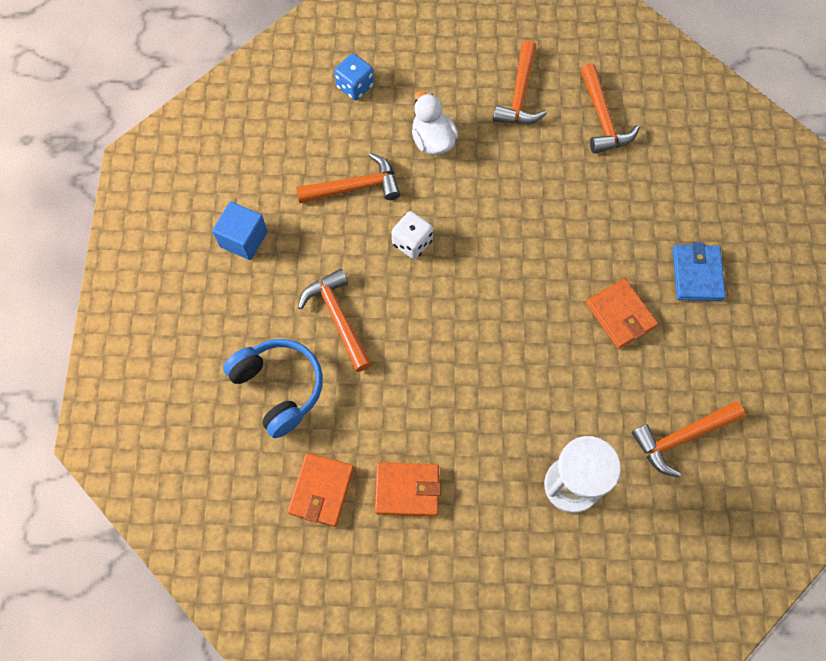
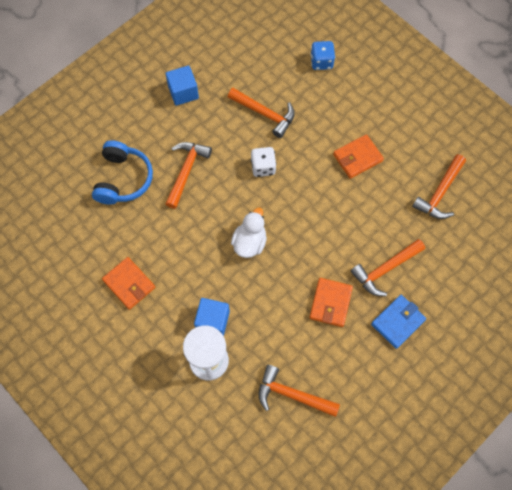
camera: 45 degrees right, 0 degrees up
(321, 490) = (91, 245): orange wallet -> orange wallet (357, 158)
(432, 140) = (331, 124): white duck -> white duck (249, 242)
(520, 94) = (407, 140): orange hammer -> orange hammer (385, 269)
(531, 442) = (213, 321): none -> blue cube

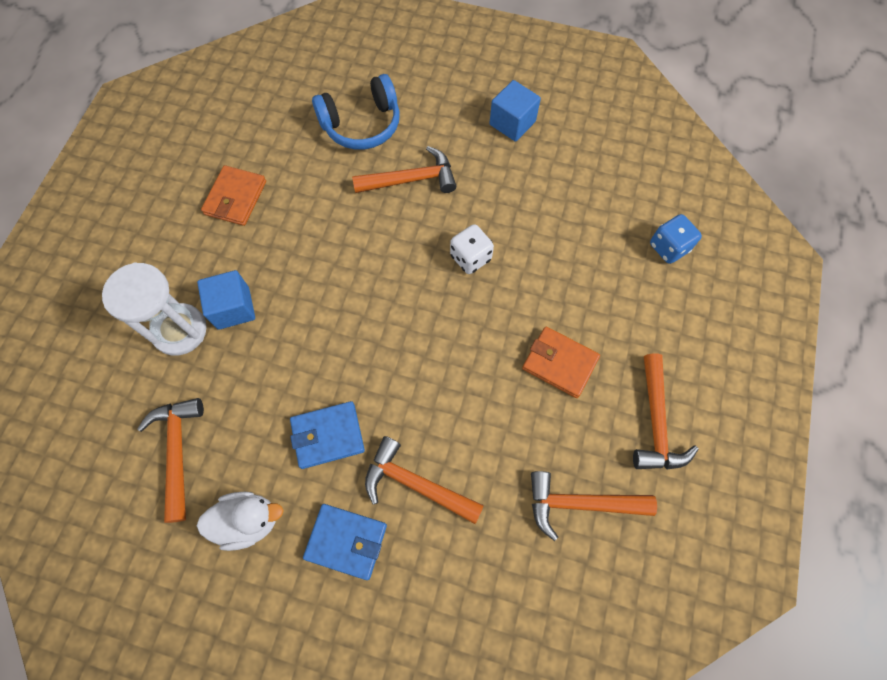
camera: 60 degrees right, 0 degrees up
(249, 242) = (359, 295): white duck -> white duck (248, 521)
(264, 114) = (545, 221): orange hammer -> orange hammer (655, 422)
(330, 303) = (328, 436): orange wallet -> blue wallet

